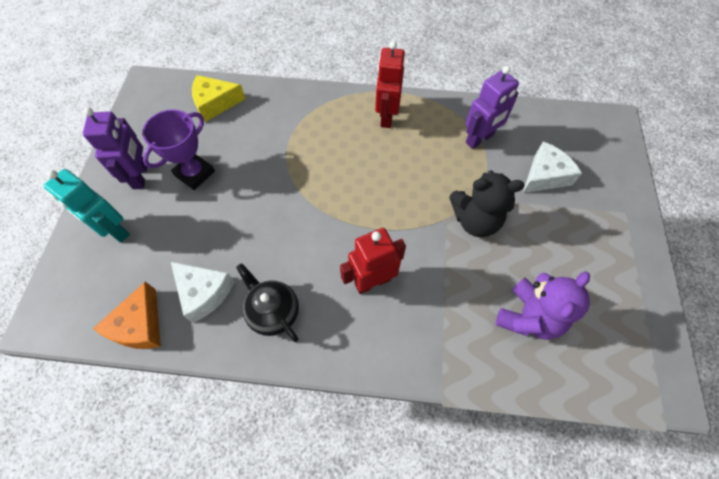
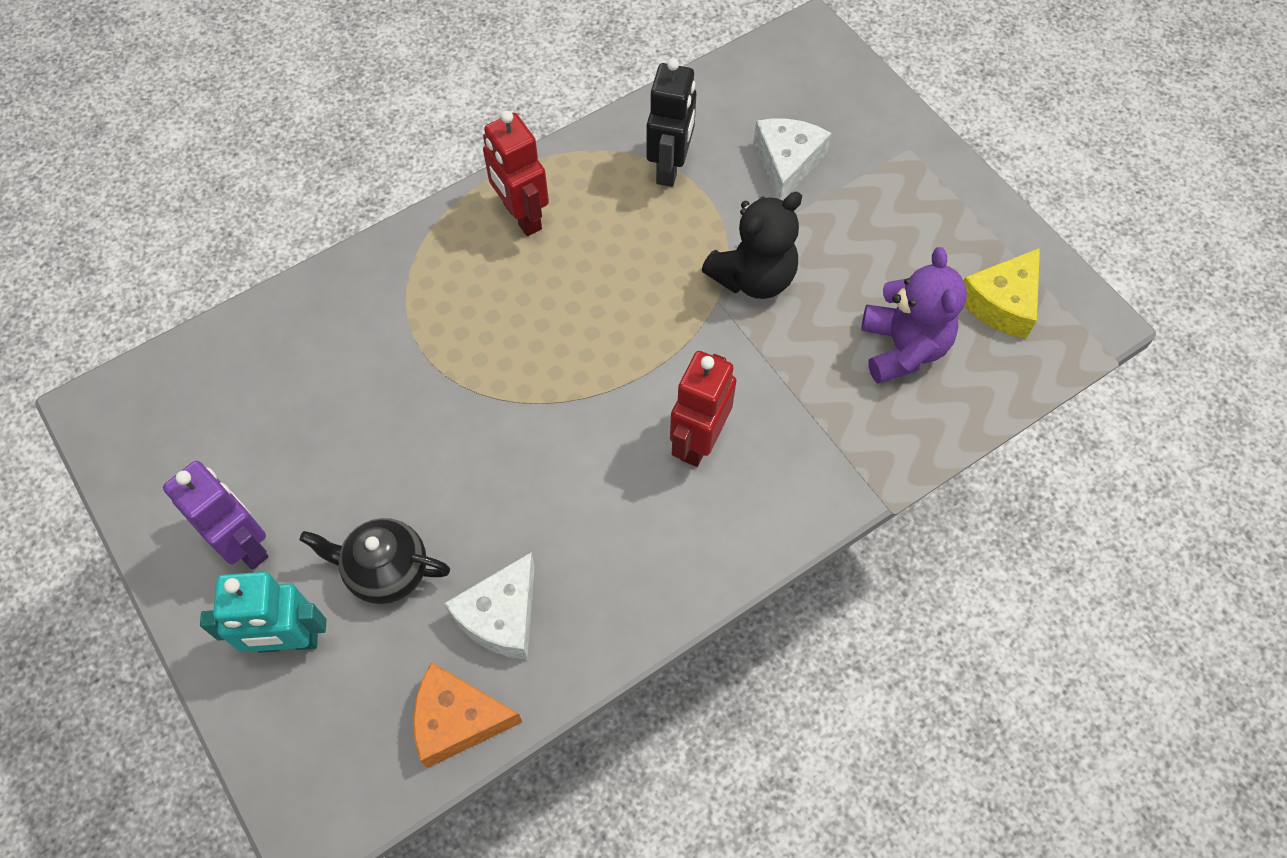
camera: 40 degrees left, 0 degrees up
(140, 325) = (458, 720): orange cheese -> orange cheese turned 120 degrees clockwise
(195, 173) = (324, 482): purple trophy -> none
(204, 292) = (501, 616): white cheese -> white cheese turned 120 degrees clockwise
(215, 103) = (248, 364): yellow cheese -> yellow cheese (1001, 303)
(273, 312) = (614, 568): black teapot -> black teapot (386, 571)
(479, 139) = (670, 167): purple robot -> black robot

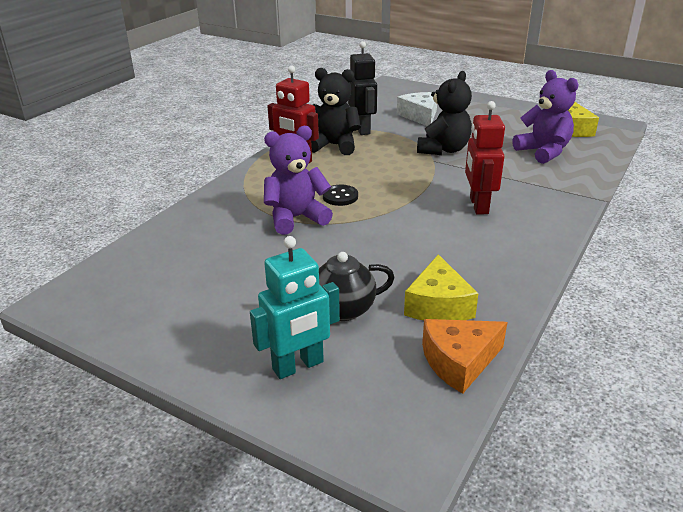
camera: 25 degrees left, 30 degrees down
(245, 544) = (224, 330): purple robot -> none
(441, 362) = (296, 218): none -> purple teddy bear
(501, 616) = (438, 305): white cheese -> yellow cheese
(527, 336) = (340, 196): none -> black button
(599, 198) = (334, 145): none -> black teddy bear

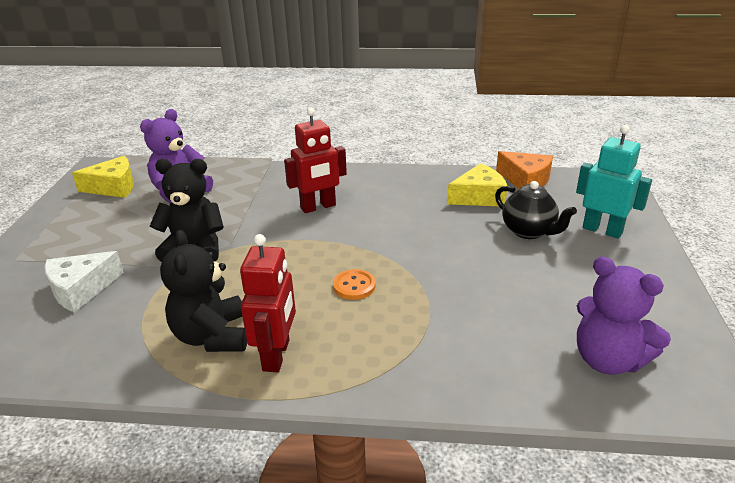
camera: 115 degrees left, 0 degrees up
(296, 218) = (422, 300): purple teddy bear -> purple teddy bear (608, 360)
(340, 196) = (354, 286): black button -> orange button
(362, 129) = (142, 328): black robot -> none

